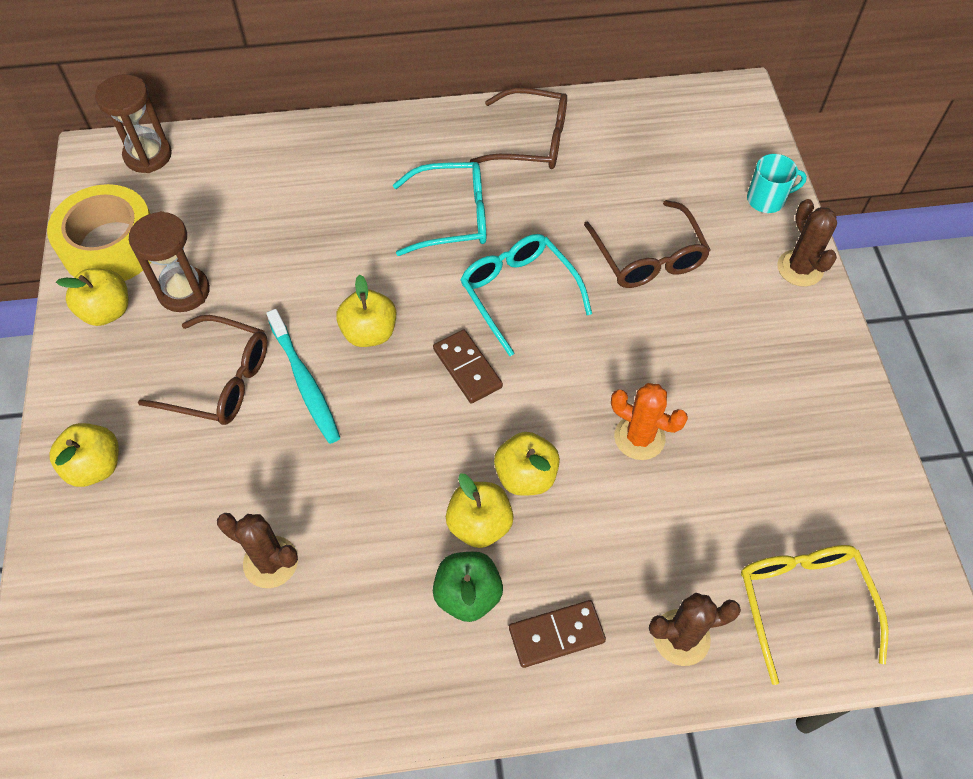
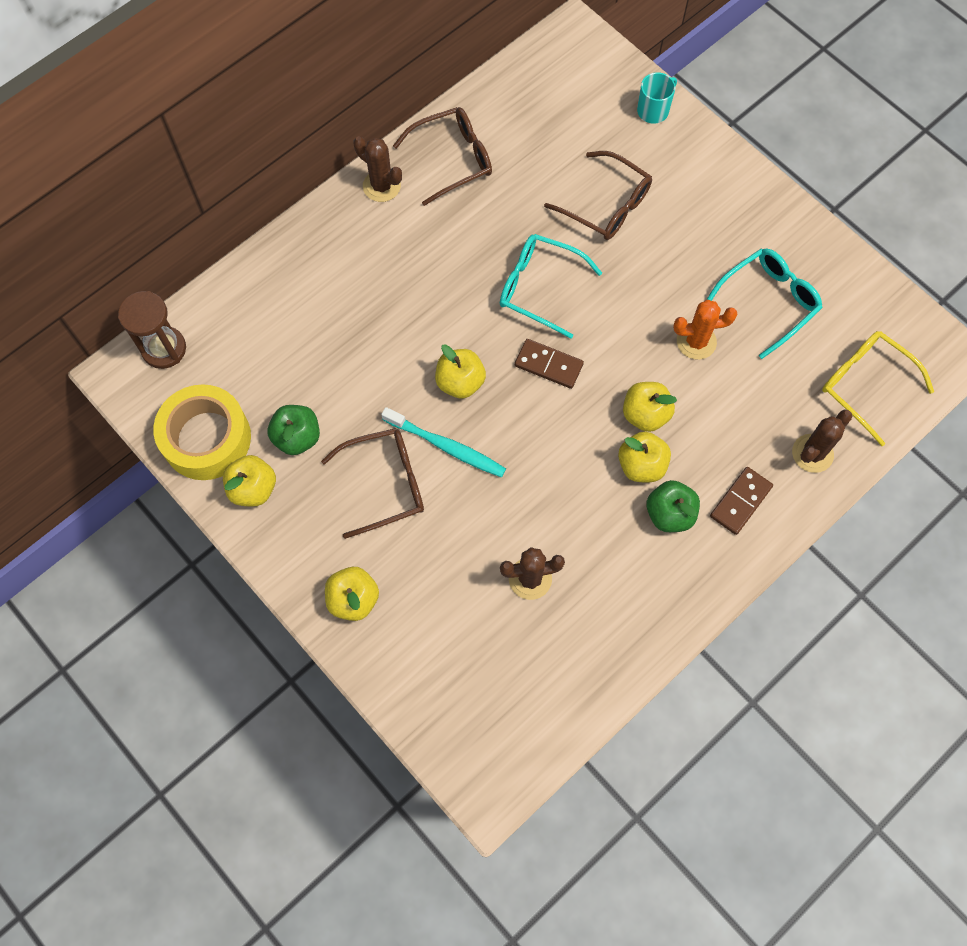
camera: 35 degrees left, 10 degrees up
(184, 291) = (297, 437): brown hourglass -> green apple
(452, 217) = (445, 257): turquoise glasses -> turquoise glasses (768, 302)
(800, 268) = (711, 152): brown cactus -> brown cactus (381, 186)

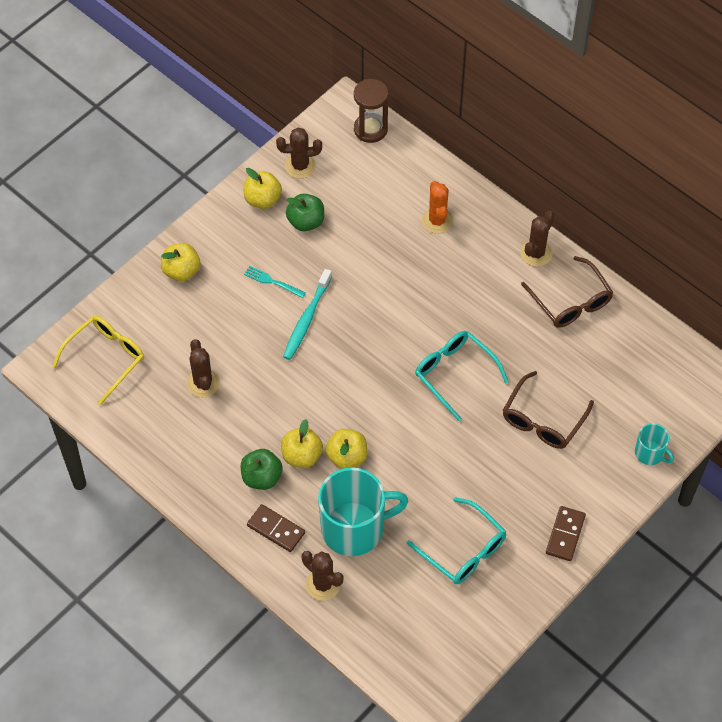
camera: 85 degrees right, 10 degrees down
(206, 438) = (300, 166): yellow tape -> brown cactus
(385, 484) = (272, 282): brown glasses -> turquoise fork
(460, 382) = (362, 324): yellow apple -> none
(539, 288) = (455, 374): turquoise glasses -> turquoise glasses turned 60 degrees counterclockwise
(548, 365) = (384, 385): brown domino -> brown domino (565, 535)
(696, 341) = (418, 493): orange cactus -> orange cactus (437, 221)
(740, 413) = (354, 528): none -> turquoise mug
(865, 385) = (391, 628): yellow glasses -> yellow glasses (105, 358)

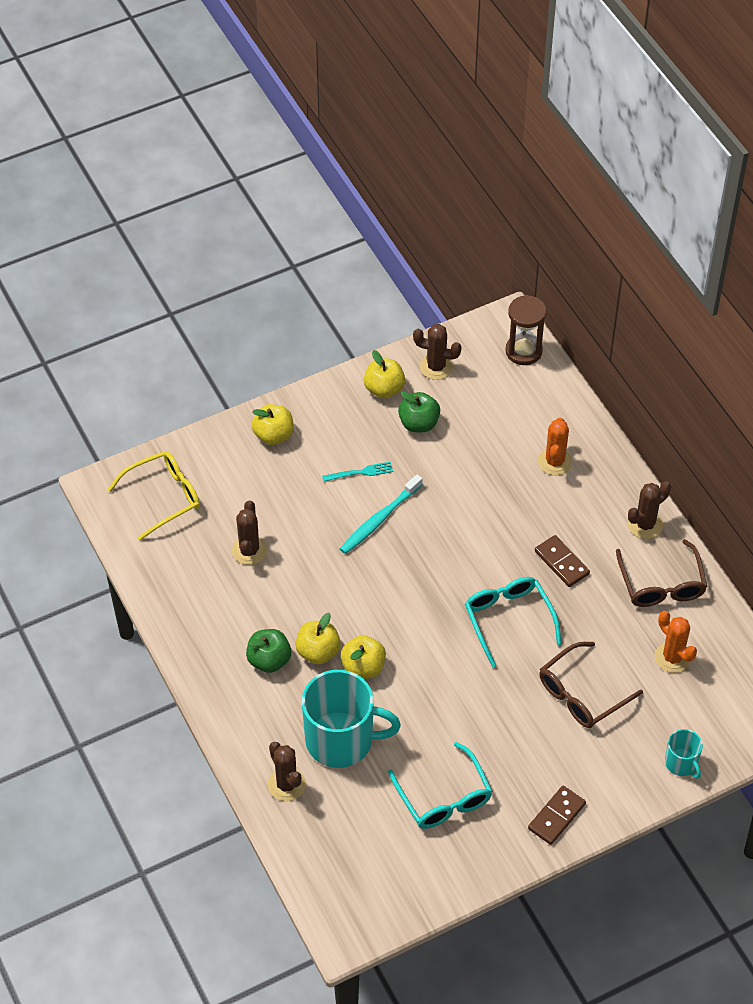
camera: 20 degrees right, 5 degrees down
(272, 282) = (360, 472): turquoise fork -> turquoise fork turned 120 degrees clockwise
(276, 529) = (262, 715): brown domino -> brown domino (561, 563)
(605, 363) = (672, 657): none -> orange cactus

